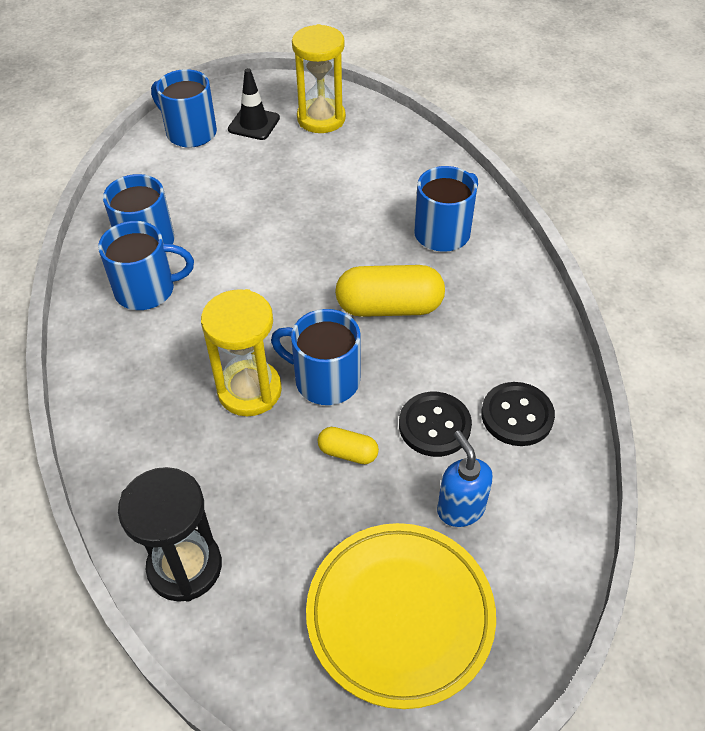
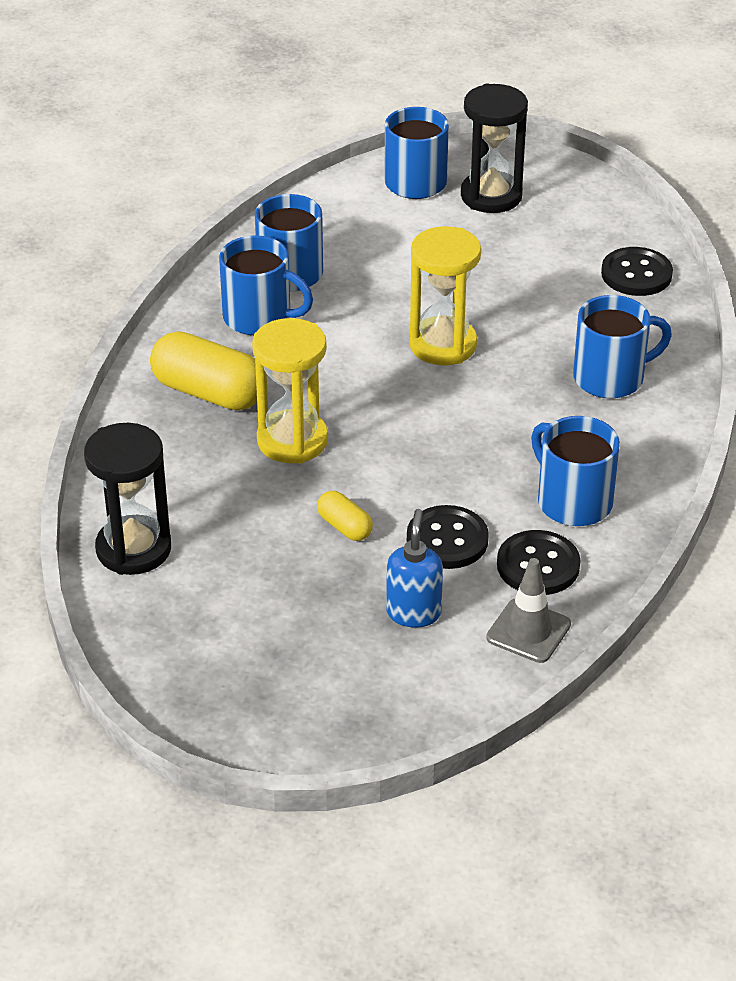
camera: 30 degrees right, 10 degrees down
(254, 124) = (491, 196): black traffic cone -> black hourglass
(321, 119) = (572, 216): yellow hourglass -> yellow hourglass (443, 345)
(325, 379) = (372, 460): blue mug -> blue mug (572, 501)
(389, 307) = (490, 424): yellow capsule -> yellow capsule (209, 393)
(398, 146) = (636, 274): none -> black button
(400, 615) = (290, 662): yellow plate -> none
(556, 480) = (528, 631): none -> grey traffic cone

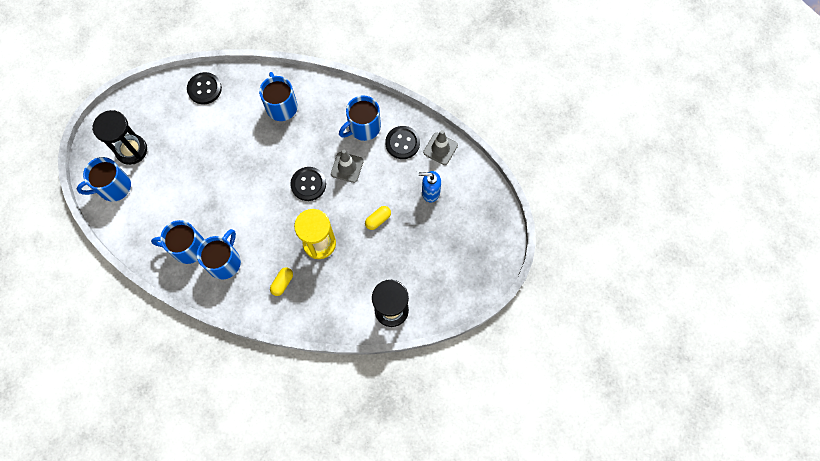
camera: 90 degrees left, 30 degrees up
(209, 393) = (282, 283): yellow capsule -> yellow capsule, size x0.51
(443, 345) = (252, 176): yellow hourglass -> none
(447, 540) = (387, 178): black button -> black button (308, 184)
(470, 477) = (347, 167): none -> grey traffic cone

